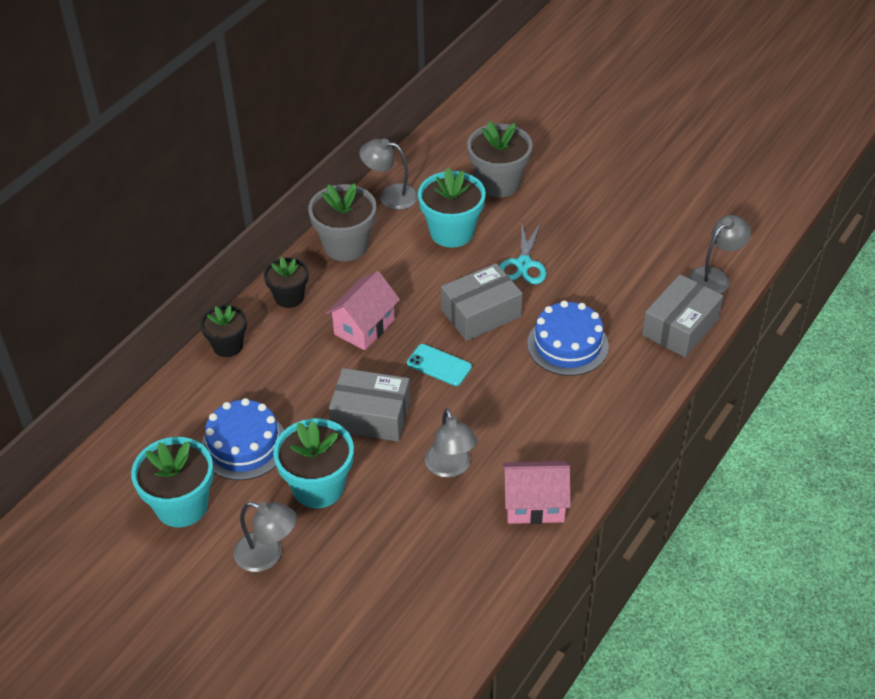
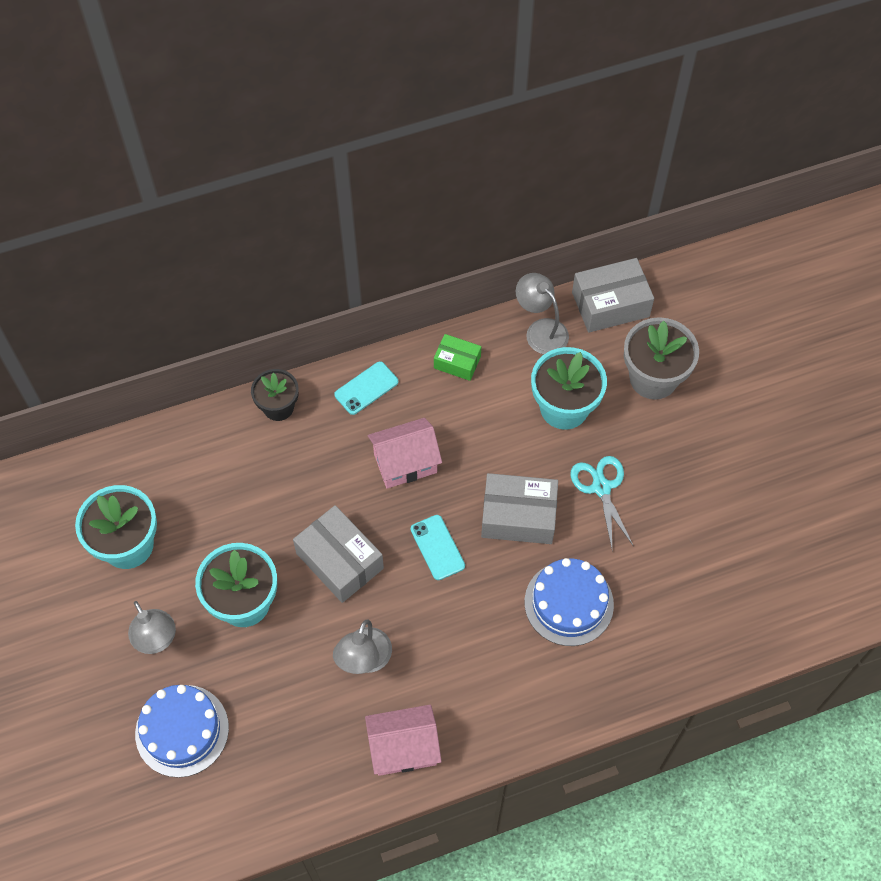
camera: 35 degrees right, 15 degrees up
(244, 445) = (217, 519): blue cake -> blue cake (182, 730)
(289, 297) = (366, 388): black flower pot -> turquoise phone
(345, 245) = (457, 362): grey flower pot -> green box
(523, 264) = (601, 487): turquoise scissors -> turquoise scissors turned 120 degrees clockwise
(534, 505) = (403, 748): pink house -> pink house turned 45 degrees counterclockwise
(680, 327) = (690, 655): grey box -> grey box (610, 304)
(715, 277) = (773, 621): grey lamp -> none

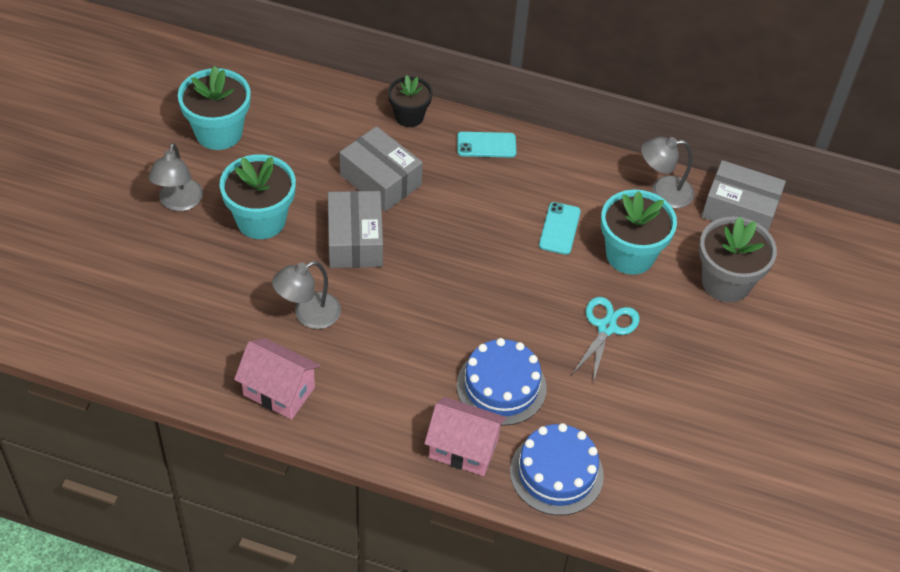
camera: 35 degrees right, 10 degrees down
(182, 730) = (138, 268): blue cake -> blue cake (556, 473)
(405, 463) = (467, 211): pink house -> pink house (463, 449)
(437, 547) = (436, 280): turquoise phone -> turquoise phone (559, 228)
(457, 362) = (574, 172): green box -> none
(518, 516) = (520, 302): grey box -> grey box (380, 180)
(540, 330) = (663, 192): grey lamp -> grey lamp turned 90 degrees counterclockwise

